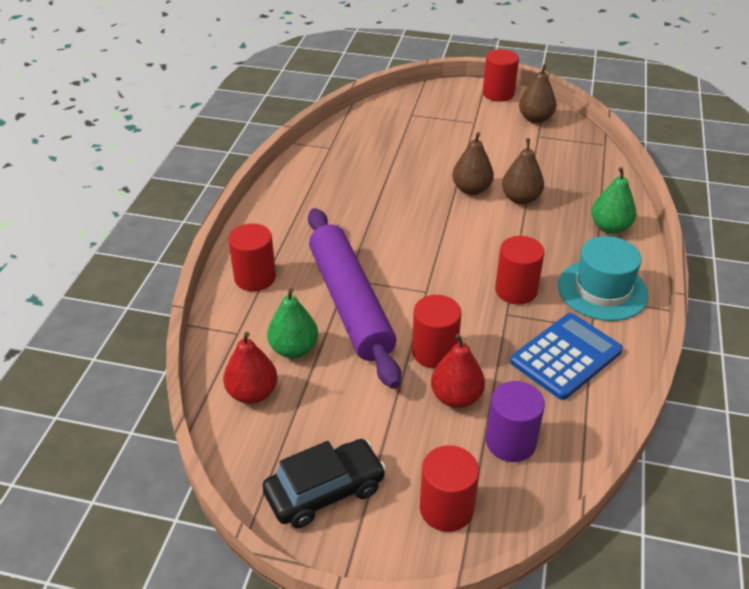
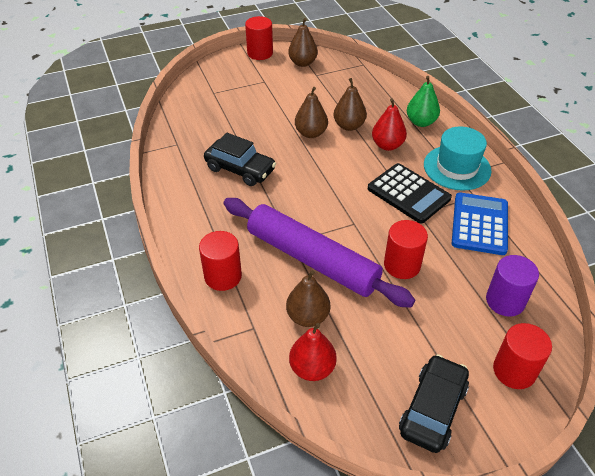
camera: 35 degrees left, 5 degrees up
(294, 349) = (308, 317): green pear -> brown pear
(365, 193) = (240, 169): none -> black car
(456, 397) = (445, 289): red pear -> red pear (387, 145)
(516, 290) = (408, 194): red cylinder -> black calculator

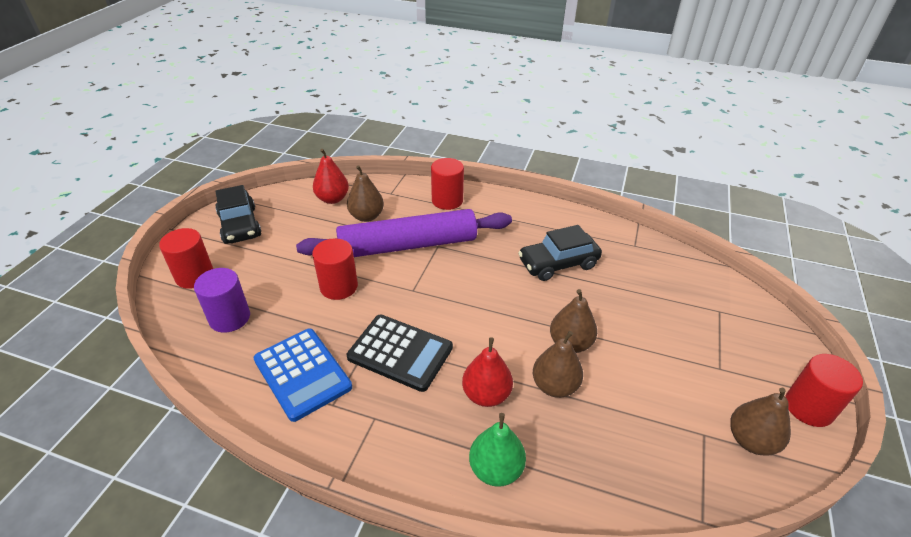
camera: 130 degrees right, 5 degrees down
(408, 194) = (400, 353): black calculator -> black calculator turned 150 degrees counterclockwise
(457, 167) = (384, 429): turquoise hat -> none

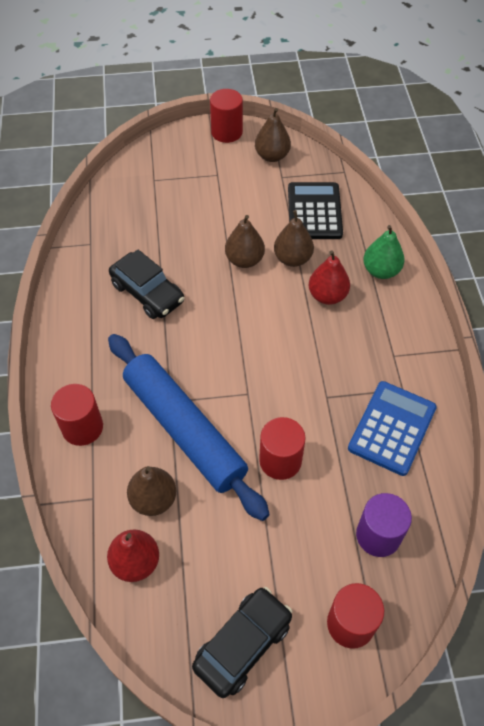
camera: 115 degrees left, 15 degrees up
(400, 353) = (325, 368): black calculator -> black calculator (314, 211)
(408, 245) = (184, 429): purple rolling pin -> blue rolling pin

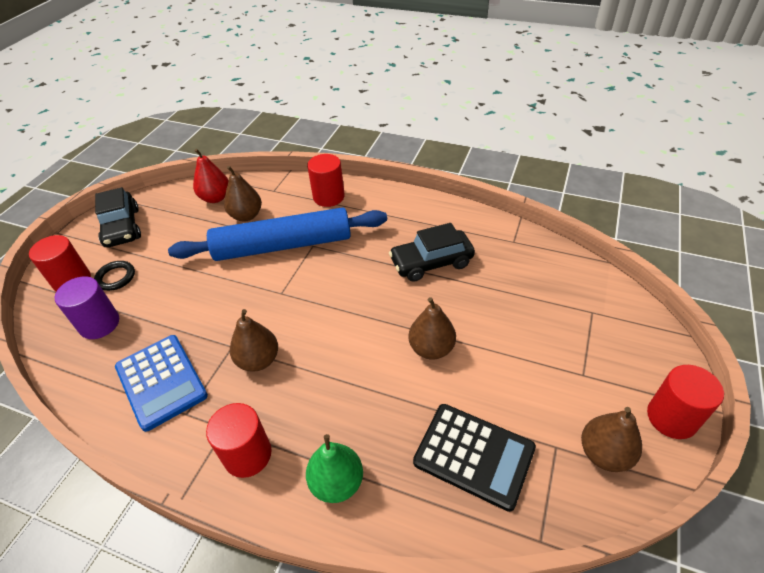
camera: 120 degrees right, 10 degrees down
(280, 460) = (209, 290): red cylinder -> red cylinder (247, 454)
(292, 258) = (409, 394): brown pear -> brown pear (258, 360)
(318, 575) = (116, 277): none -> black ring
(327, 295) = (338, 403): red pear -> none

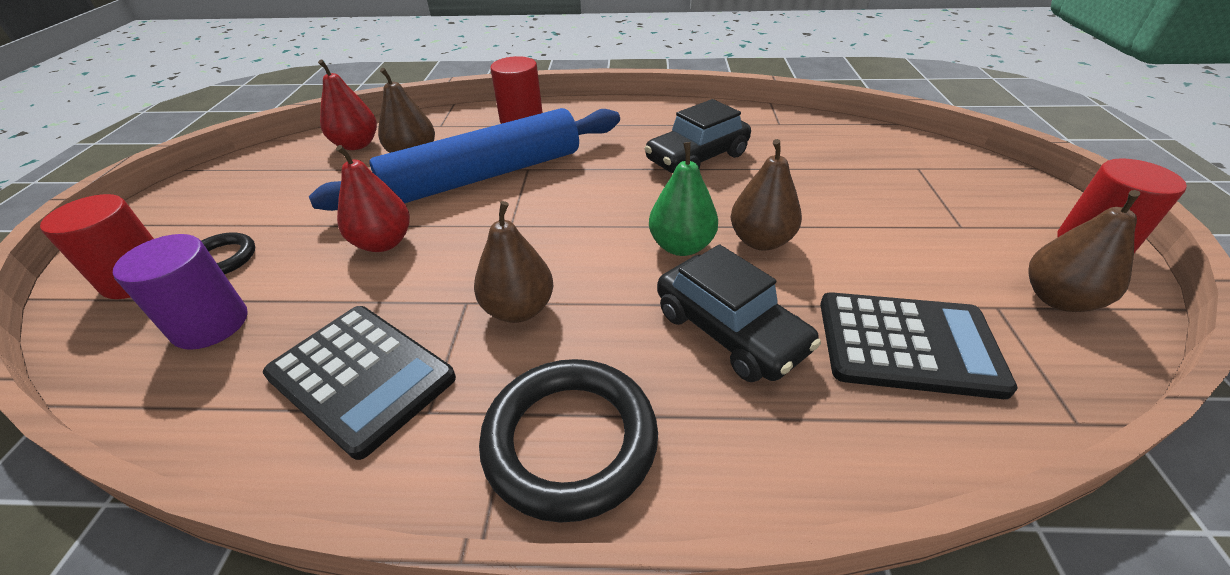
camera: 20 degrees left, 5 degrees down
(122, 227) = (213, 199): black car -> black car (730, 331)
(161, 381) = (361, 377): blue calculator -> black calculator
(203, 288) = (383, 243): none -> red pear
(247, 454) = (570, 441): red cylinder -> black ring
(337, 482) = (741, 437): green pear -> green pear (681, 246)

